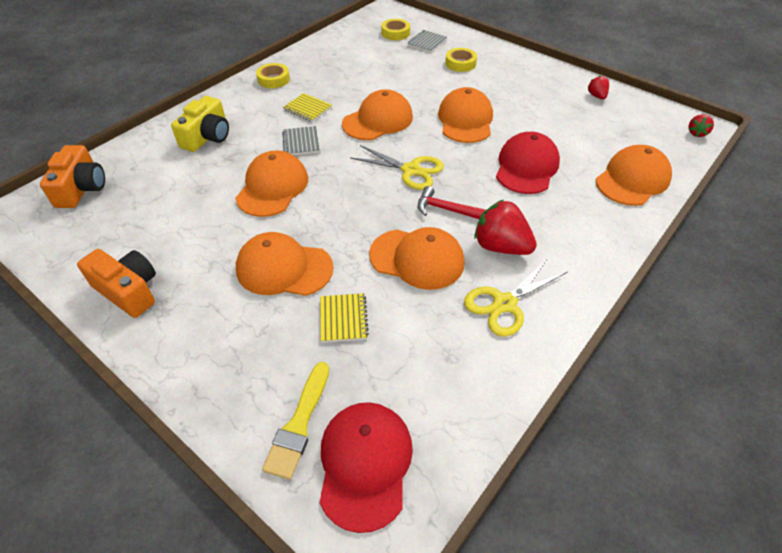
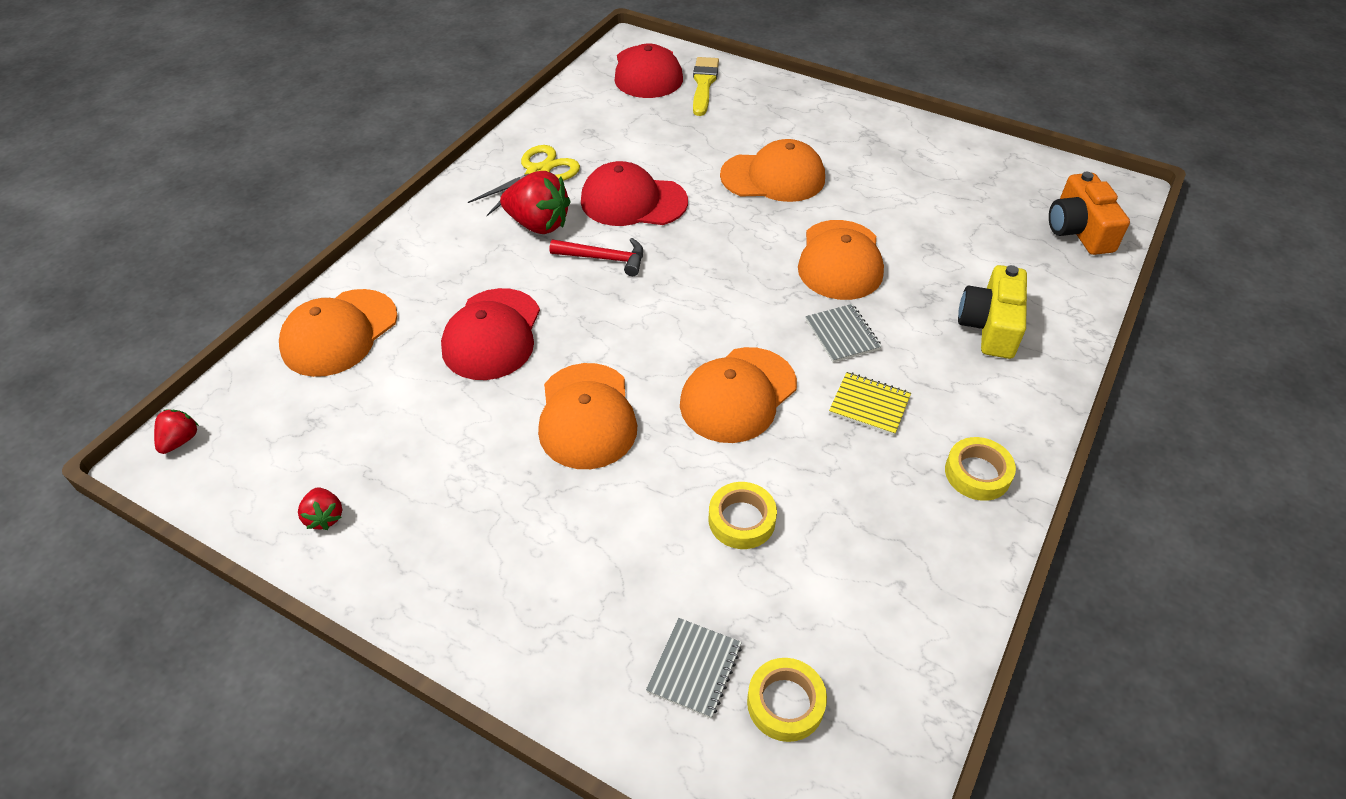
camera: 170 degrees right, 0 degrees up
(128, 291) = (913, 143): orange camera -> none
(343, 319) = (694, 145): yellow notebook -> none
(411, 170) = (662, 308): yellow scissors -> none
(417, 259) = (633, 201): orange cap -> red cap
(460, 63) = (604, 588): yellow tape -> yellow tape (741, 520)

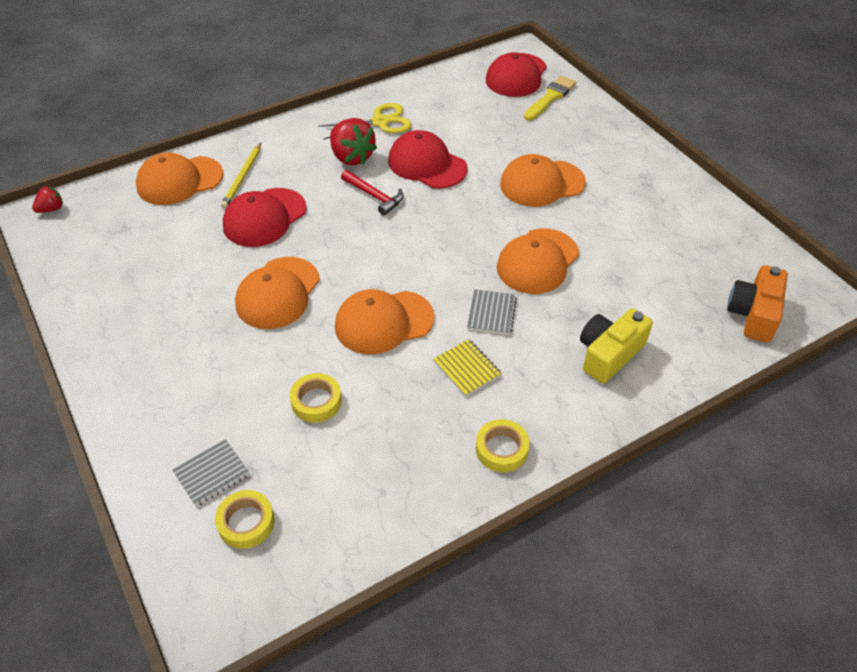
camera: 30 degrees right, 0 degrees up
(325, 517) = (88, 286): red strawberry -> none
(421, 297) = (242, 177): none -> yellow pencil
(773, 177) = (542, 183): orange cap -> orange cap turned 135 degrees clockwise

